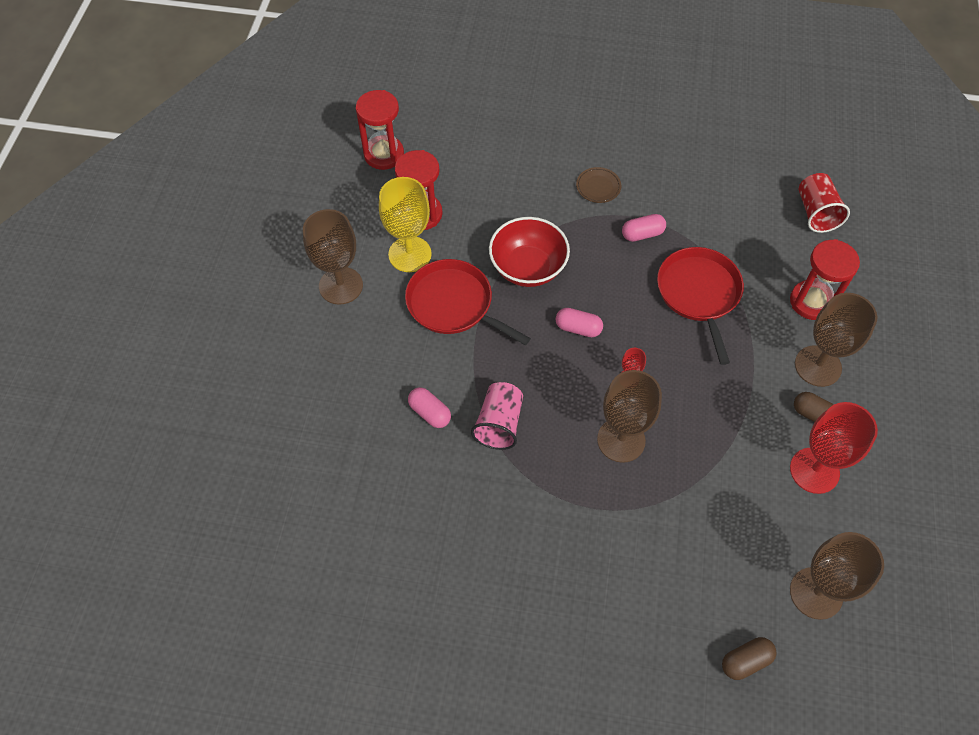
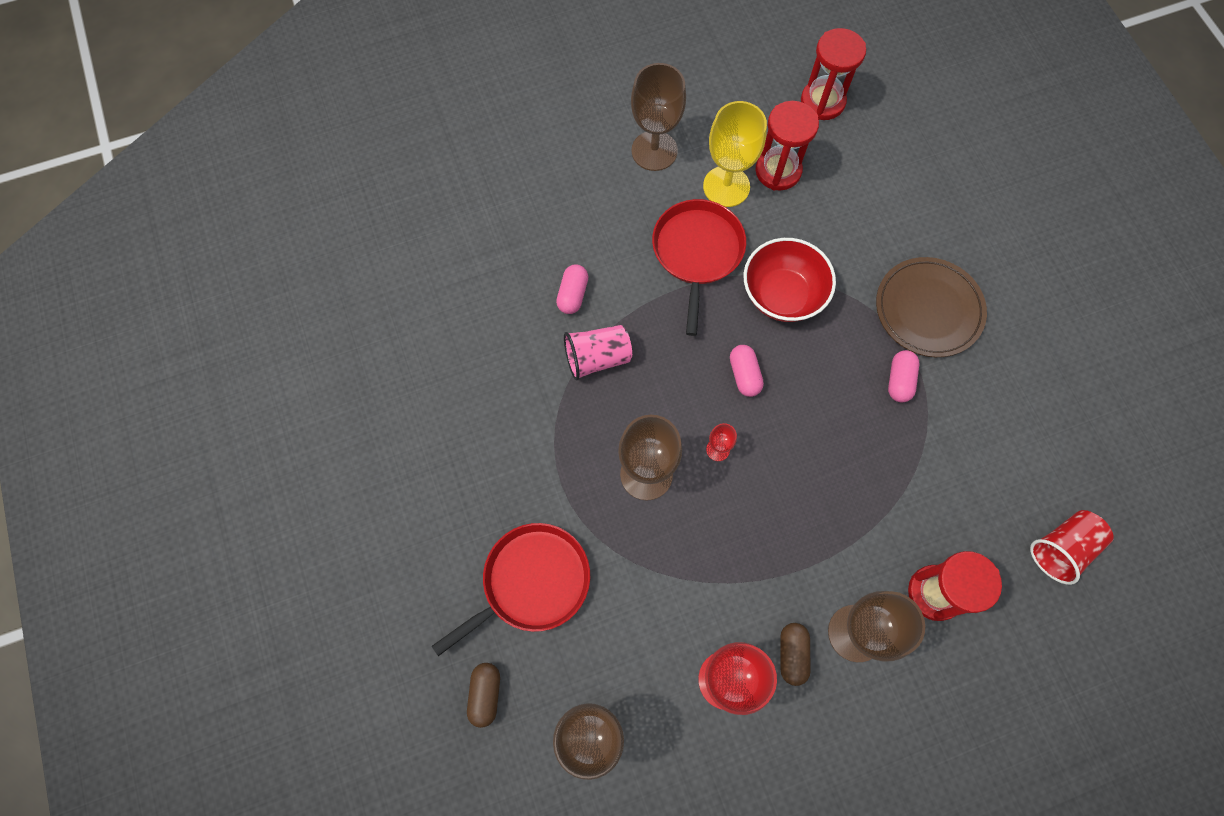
camera: 60 degrees right, 10 degrees up
(598, 187) = (928, 309): brown plate -> brown plate, size x2.02
(642, 234) = (899, 380): pink capsule -> pink capsule turned 60 degrees clockwise
(699, 294) = (864, 471): red pan -> red pan (531, 582)
(745, 661) = (485, 694): brown capsule -> brown capsule turned 60 degrees clockwise

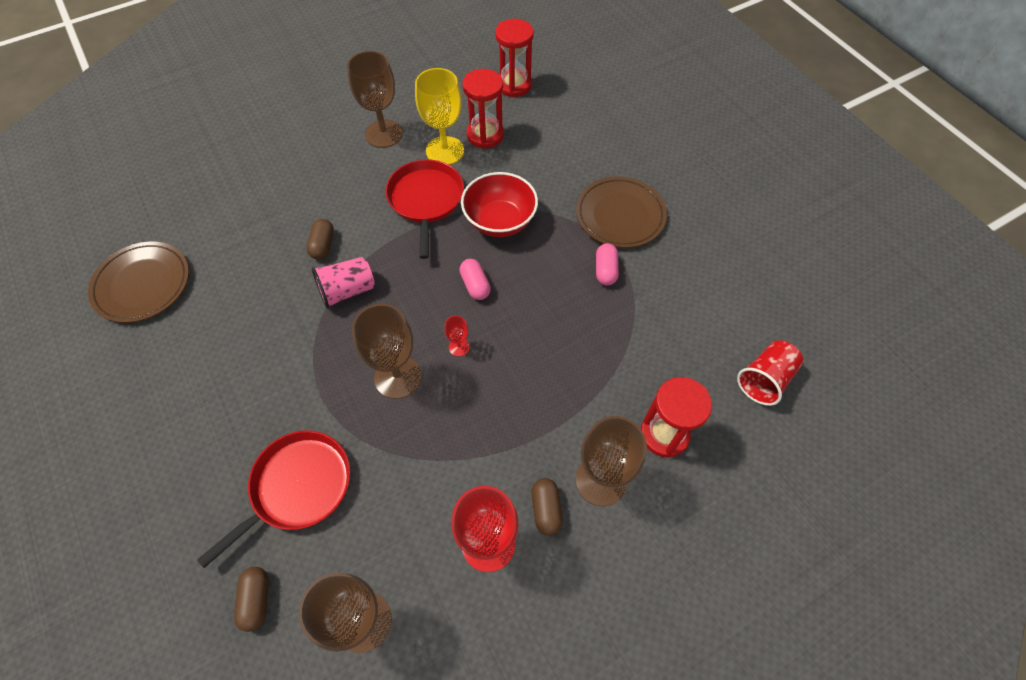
camera: 10 degrees left, 10 degrees down
(369, 312) = (142, 284): none -> brown plate
(573, 294) = (323, 245): pink capsule -> brown capsule

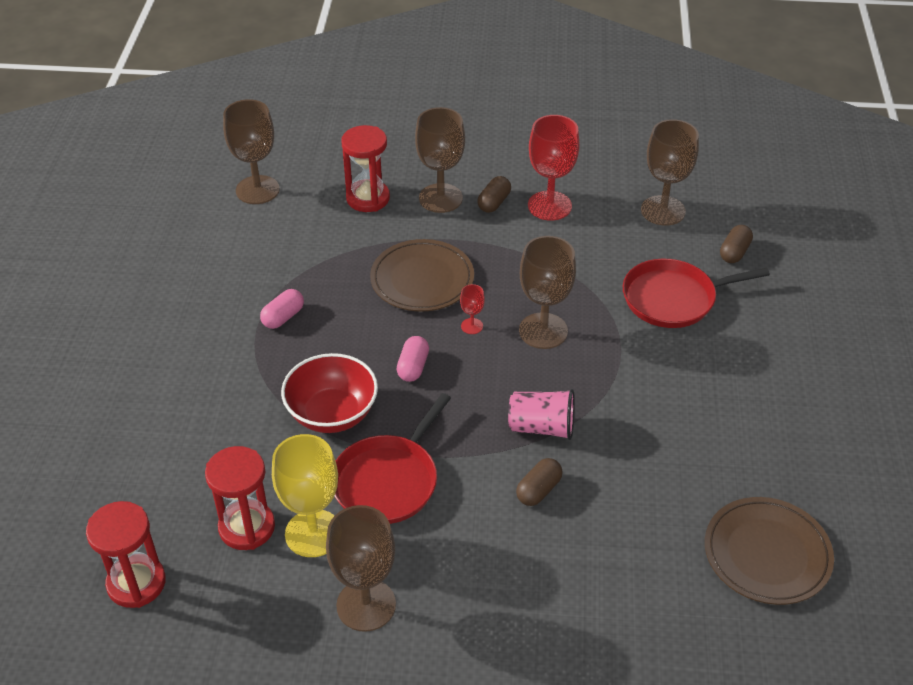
camera: 145 degrees left, 15 degrees down
(620, 215) = (211, 355): brown plate -> brown plate (422, 279)
(764, 379) = (257, 190): red cup -> brown goblet

